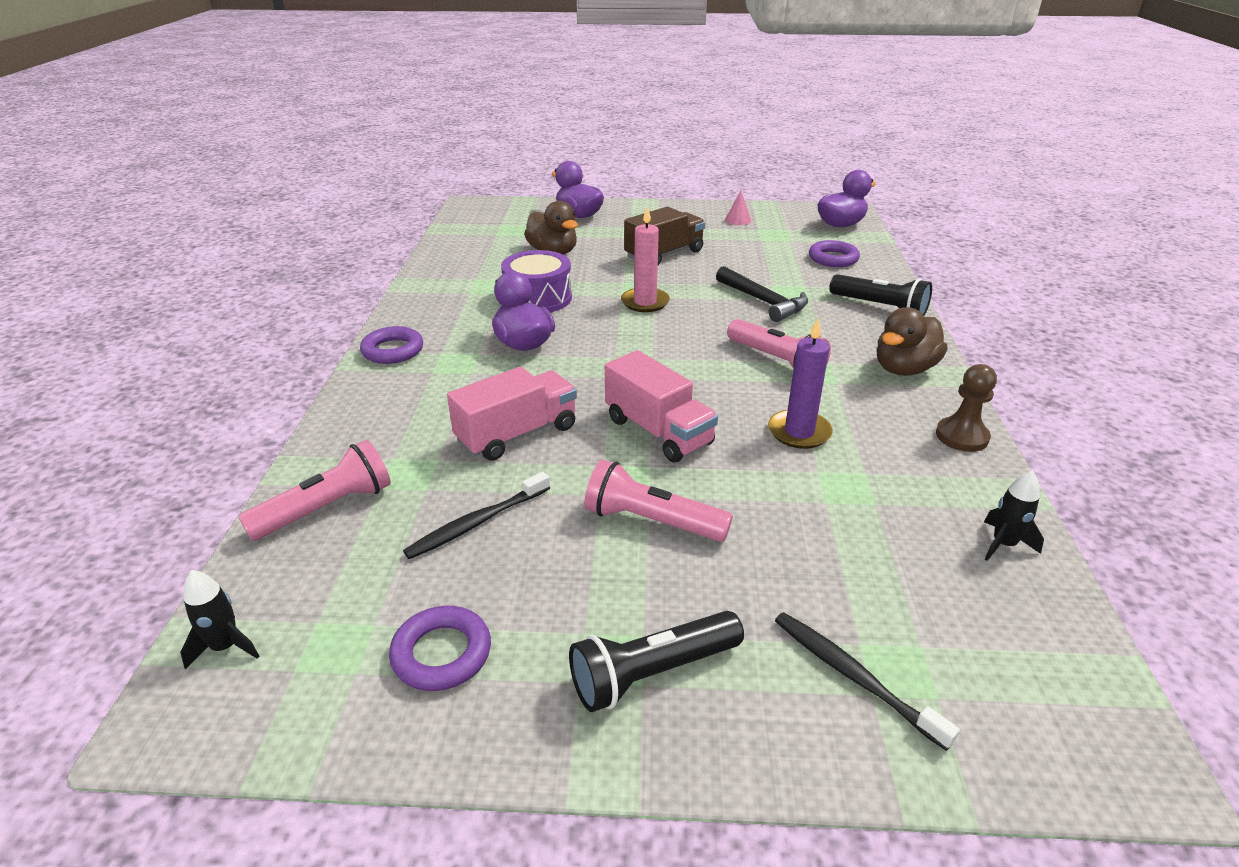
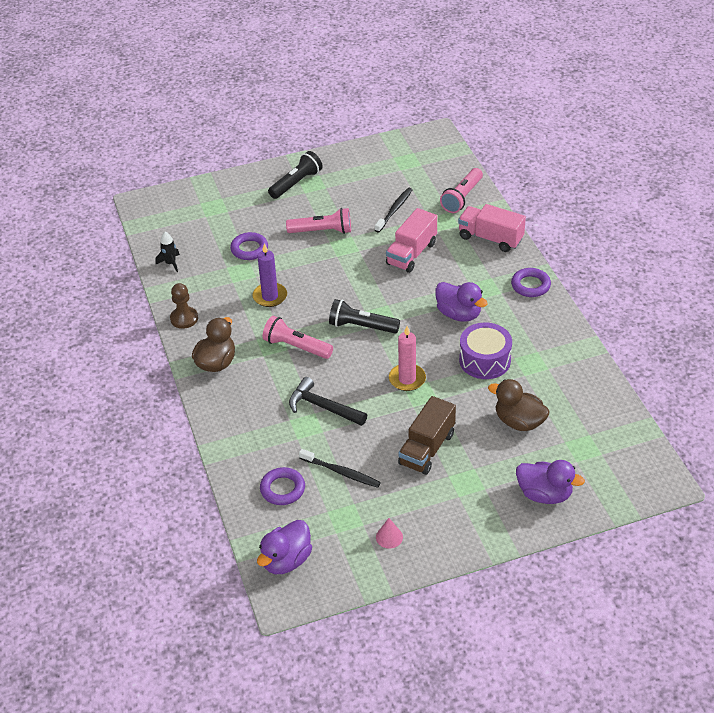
camera: 160 degrees right, 10 degrees up
(225, 647) = (443, 151): black rocket -> none
(442, 653) = (370, 169): purple ring -> purple ring (249, 249)
(658, 431) = (342, 276): pink truck -> pink truck (490, 238)
(853, 676) = (228, 201): black toothbrush -> black toothbrush (341, 472)
(880, 307) = (236, 426): black flashlight -> black flashlight (361, 326)

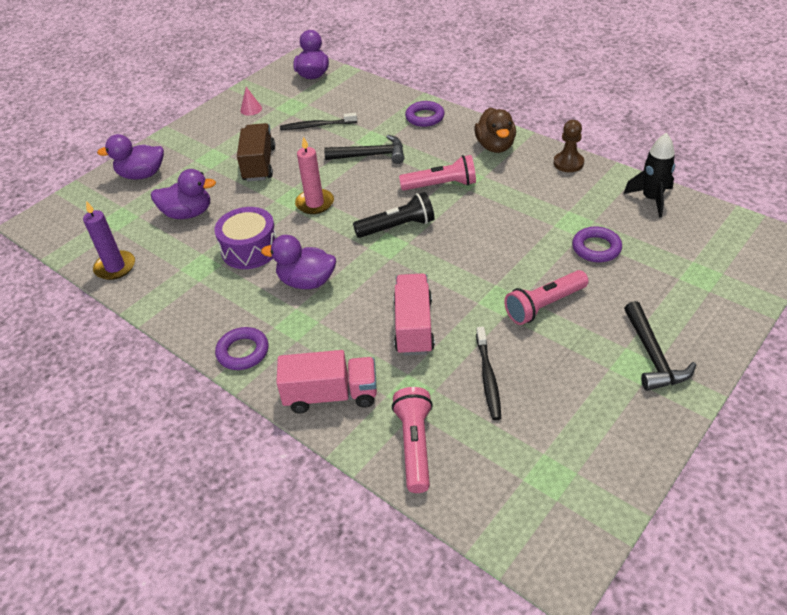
camera: 150 degrees right, 0 degrees up
(170, 263) = (651, 199): black rocket -> black rocket, size x1.54
(270, 296) = (516, 214): purple candle -> purple candle (115, 267)
(282, 489) = (352, 102): purple ring -> purple ring (425, 117)
(296, 183) = (652, 356): black flashlight -> black hammer
(519, 422) = (188, 213): brown duck -> purple duck

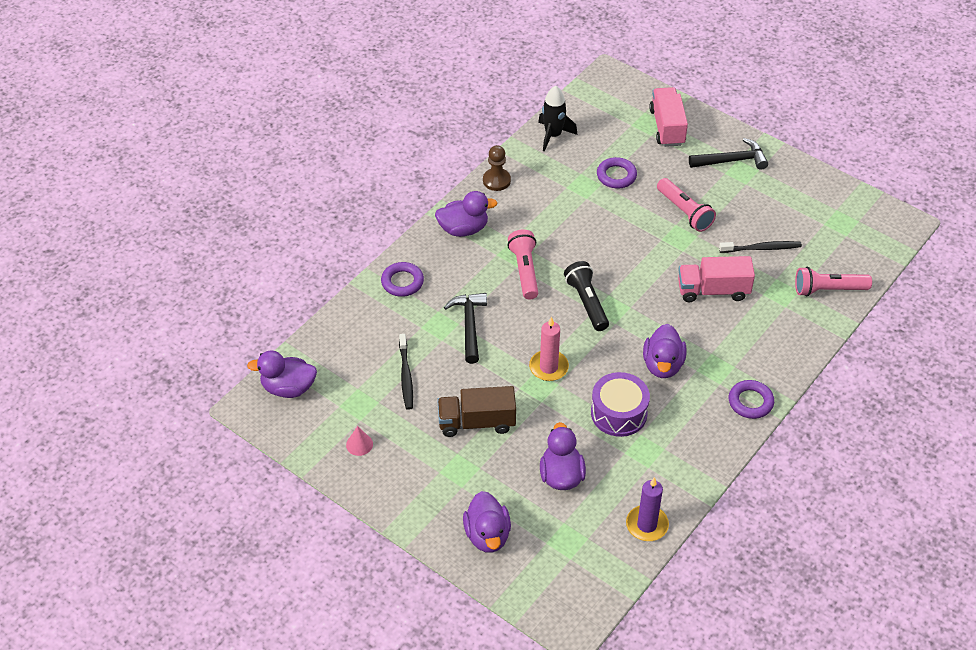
camera: 95 degrees left, 5 degrees up
(331, 395) = (789, 339): pink truck -> pink truck (667, 127)
(495, 146) = (463, 229): brown duck -> purple duck

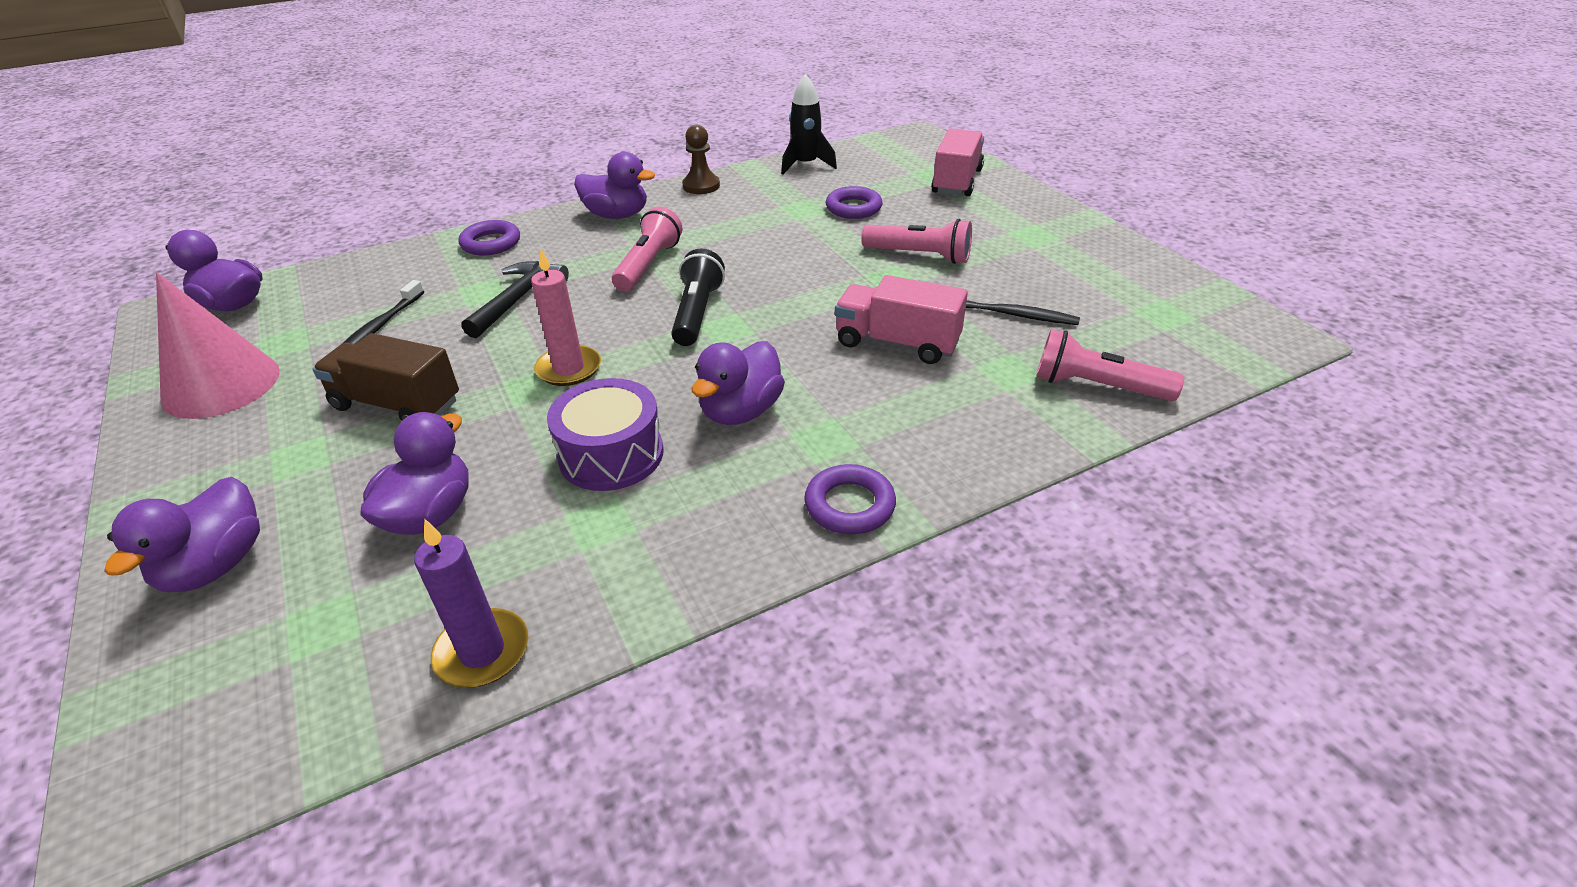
camera: 25 degrees right, 10 degrees down
(359, 444) = (221, 385): pink cone -> pink cone, size x2.46
(684, 212) = (919, 256): pink flashlight -> pink flashlight turned 60 degrees counterclockwise
(732, 160) = (1025, 223): black hammer -> none

